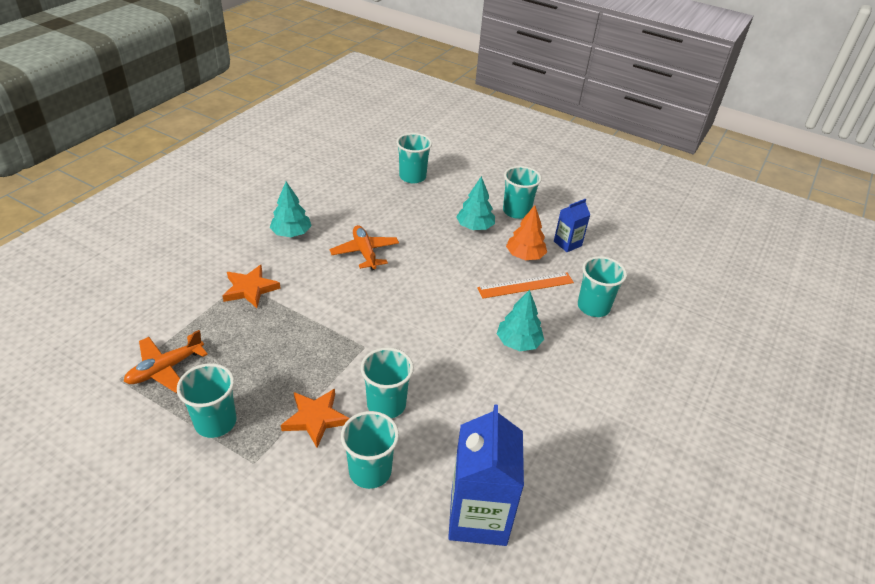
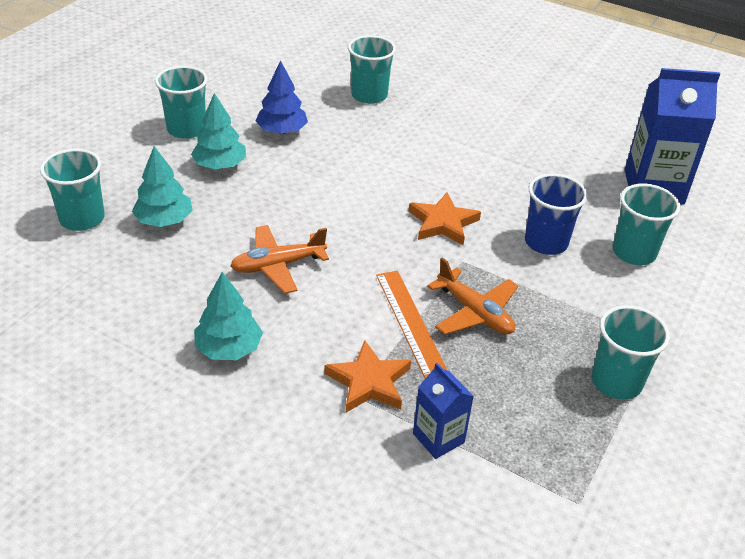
camera: 90 degrees left, 0 degrees up
(165, 369) = (547, 451): orange plane -> orange plane (474, 312)
(315, 418) = (582, 295): orange star -> orange star (443, 223)
(386, 404) = (546, 242): turquoise cup -> blue cup
(518, 342) = (433, 148): turquoise tree -> turquoise tree (164, 220)
(524, 256) = (282, 131): orange tree -> blue tree
(526, 285) = (338, 135): orange ruler -> orange ruler (410, 322)
(567, 243) = (257, 99): blue carton -> blue carton (438, 438)

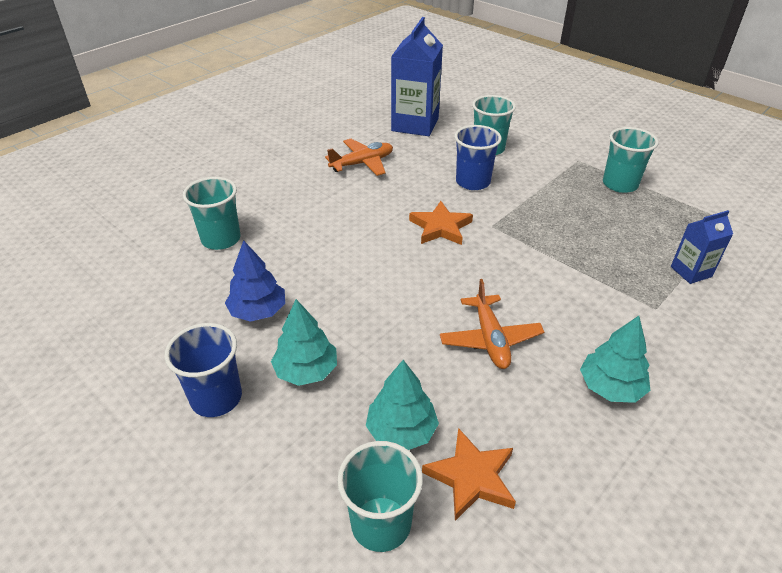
camera: 75 degrees left, 0 degrees up
(186, 129) = (216, 398): turquoise cup -> blue cup
(369, 382) = (639, 299): orange star -> orange star (471, 477)
(410, 322) = (566, 265): orange ruler -> none
(474, 312) = (554, 231): orange plane -> orange plane (362, 163)

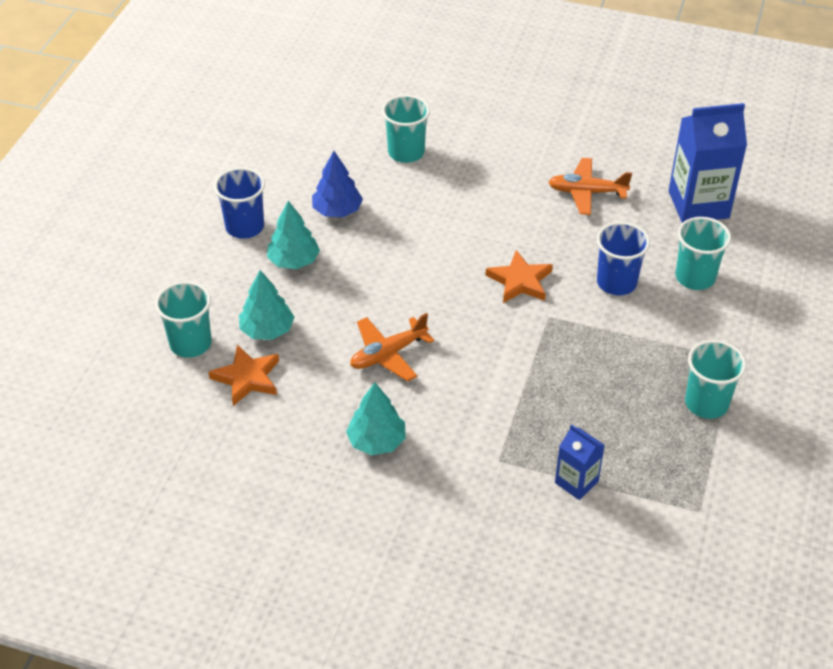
camera: 65 degrees right, 5 degrees up
(362, 163) = (587, 192): orange plane -> orange plane turned 150 degrees clockwise

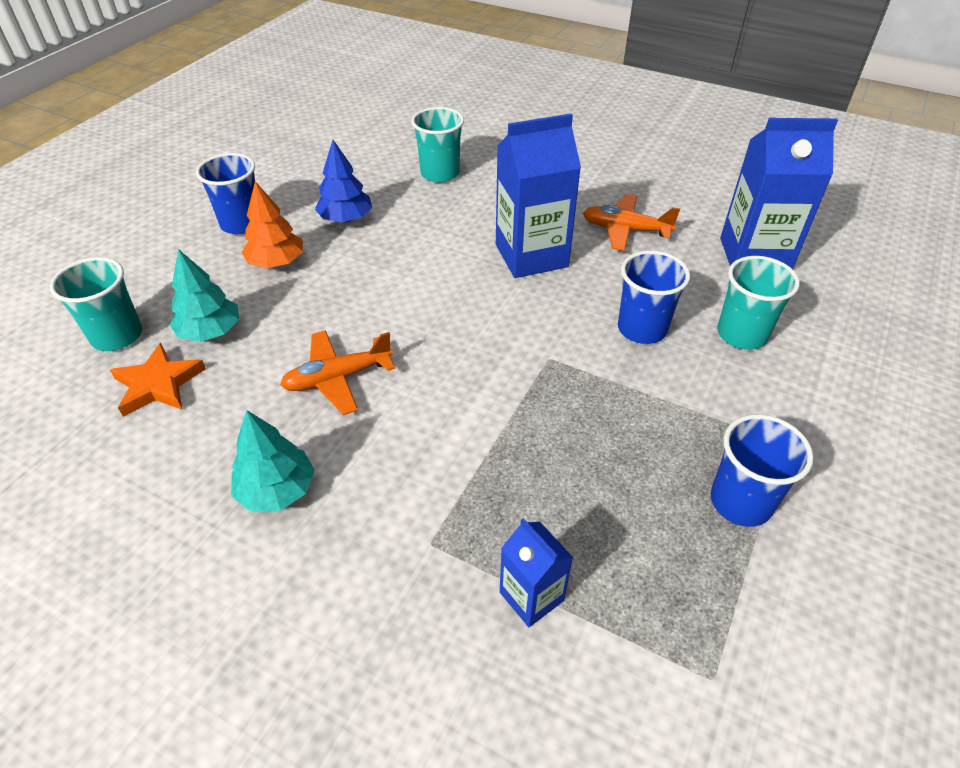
camera: 10 degrees right, 0 degrees up
(294, 261) = (276, 262): turquoise tree -> orange tree
(512, 227) = (531, 256): none -> blue carton
(520, 281) = (524, 313): orange star -> none
(706, 403) = (740, 502): turquoise cup -> blue cup

